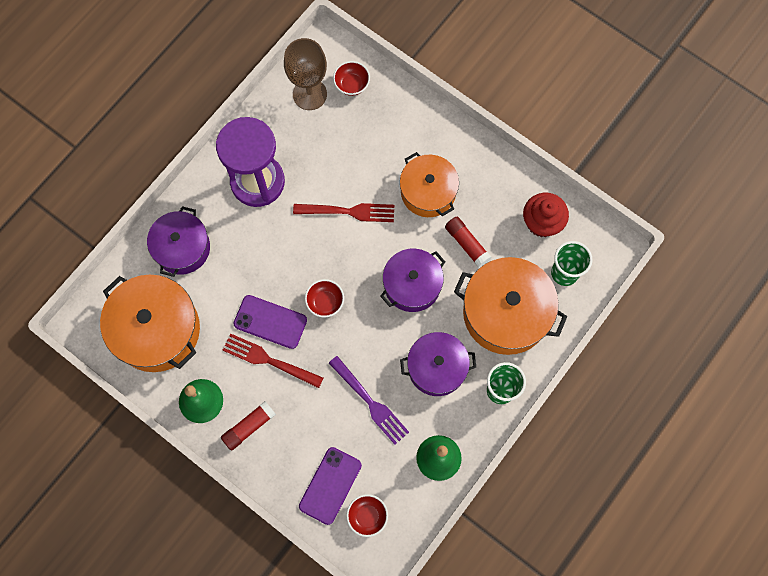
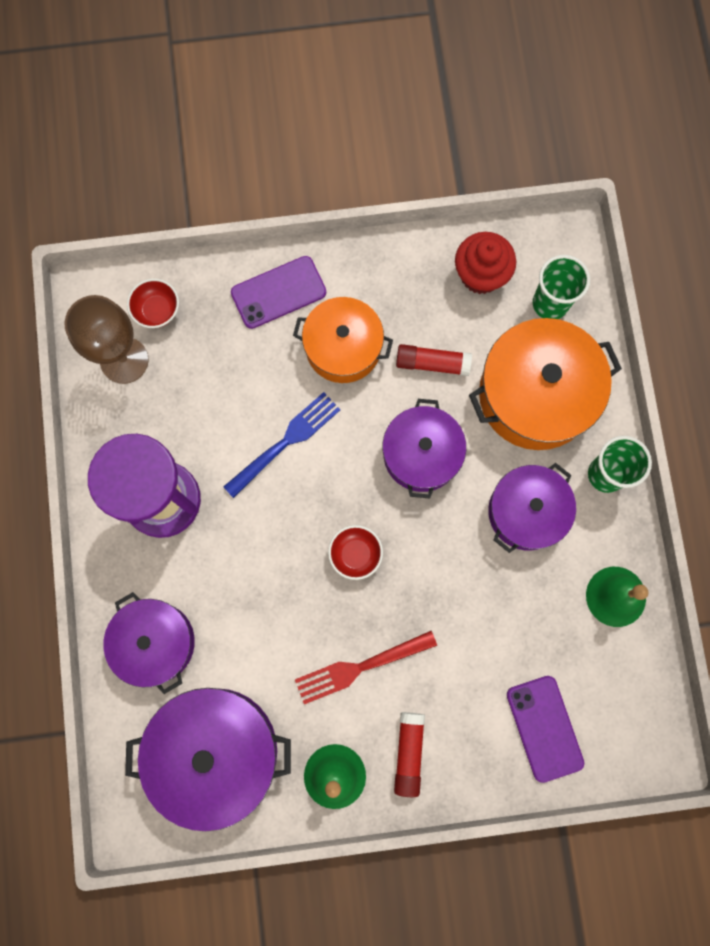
camera: 45 degrees left, 5 degrees up
(157, 330) = (216, 751): orange pot -> purple pot
(270, 322) = (322, 628): purple phone -> purple phone (278, 292)
(347, 212) = (285, 443): red fork -> blue fork
(367, 516) = (608, 721): red bowl -> none
(369, 402) = (498, 609): purple fork -> none

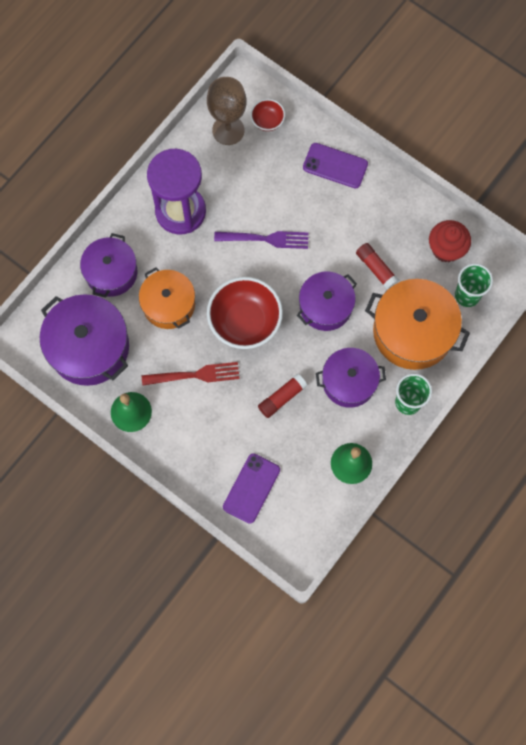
camera: 45 degrees right, 5 degrees down
(285, 443) = (265, 239): blue fork -> purple fork
(343, 347) = (340, 220): orange pot -> orange pot (168, 304)
(355, 554) = (245, 322): red bowl -> red bowl, size x2.05
(361, 666) = (194, 375): red fork -> red fork turned 150 degrees clockwise
(408, 753) = (176, 435): red glue stick -> red glue stick (282, 398)

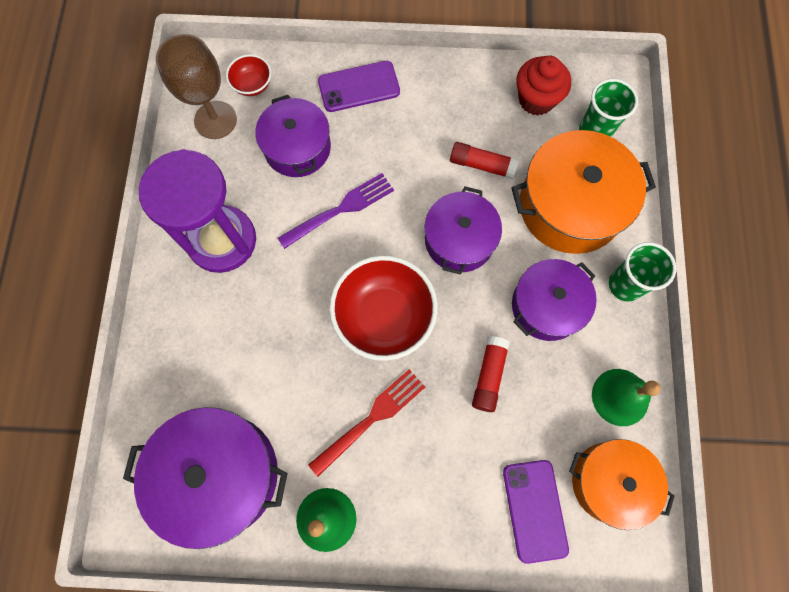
camera: 35 degrees left, 0 degrees up
(111, 272) = (187, 364): purple pot -> purple pot (297, 148)
(168, 304) = (282, 356): orange pot -> orange pot (610, 482)

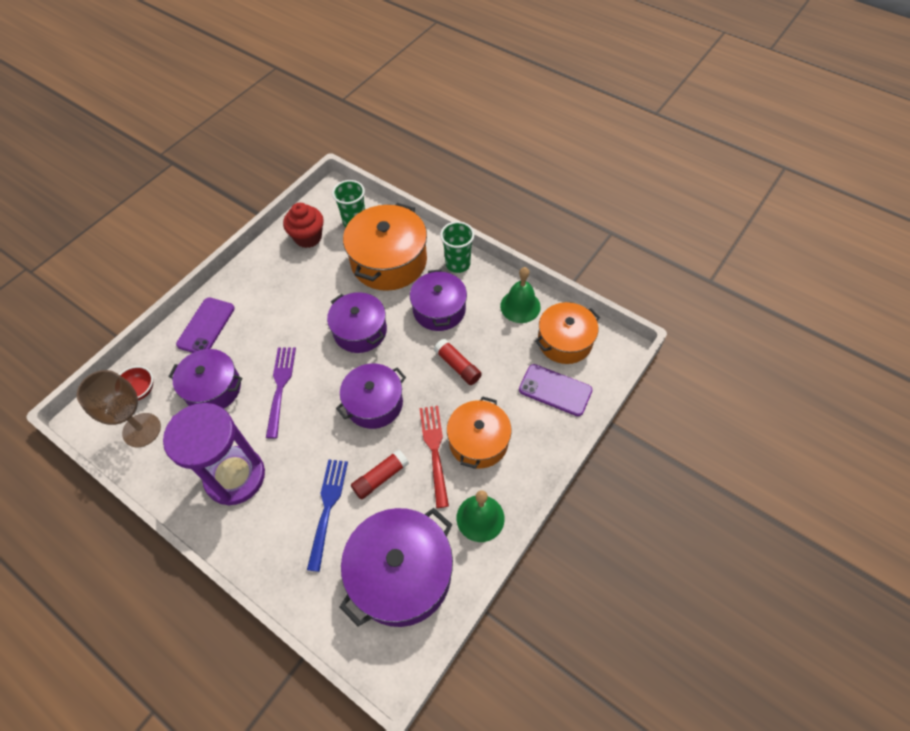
camera: 55 degrees left, 15 degrees down
(242, 353) = (327, 509): none -> blue fork
(384, 317) = (374, 403): red bowl -> purple pot
(412, 460) = (478, 441): none -> orange pot
(482, 165) = (323, 290): red glue stick -> red glue stick (380, 477)

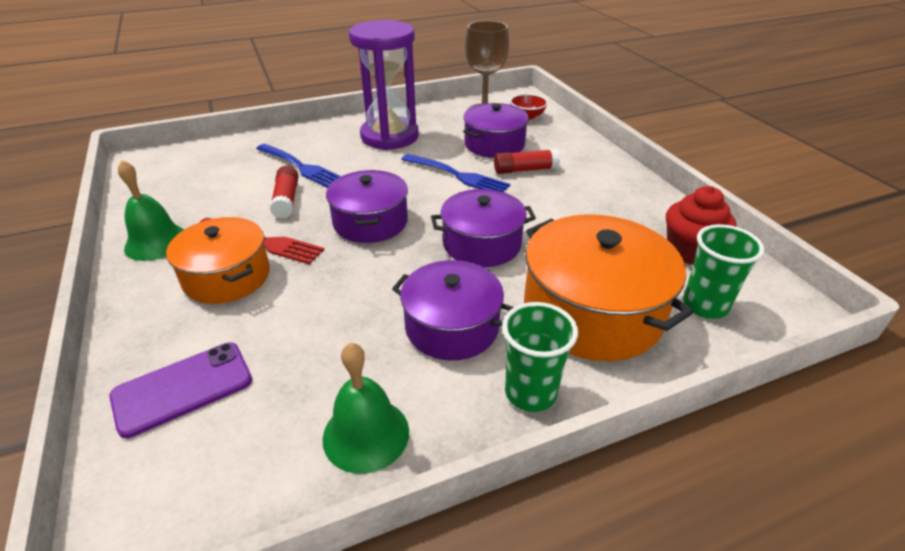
camera: 120 degrees right, 20 degrees down
(206, 326) = (578, 155): purple phone -> none
(280, 388) = (456, 175): purple fork -> blue fork
(401, 574) = (191, 183): purple pot -> none
(457, 366) = (341, 304): red glue stick -> red glue stick (525, 170)
(565, 341) = (235, 458): orange pot -> none

